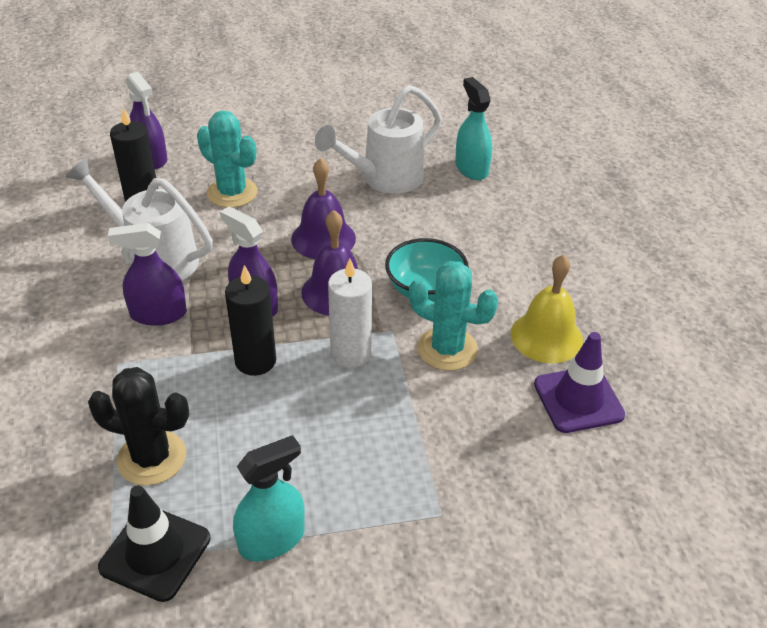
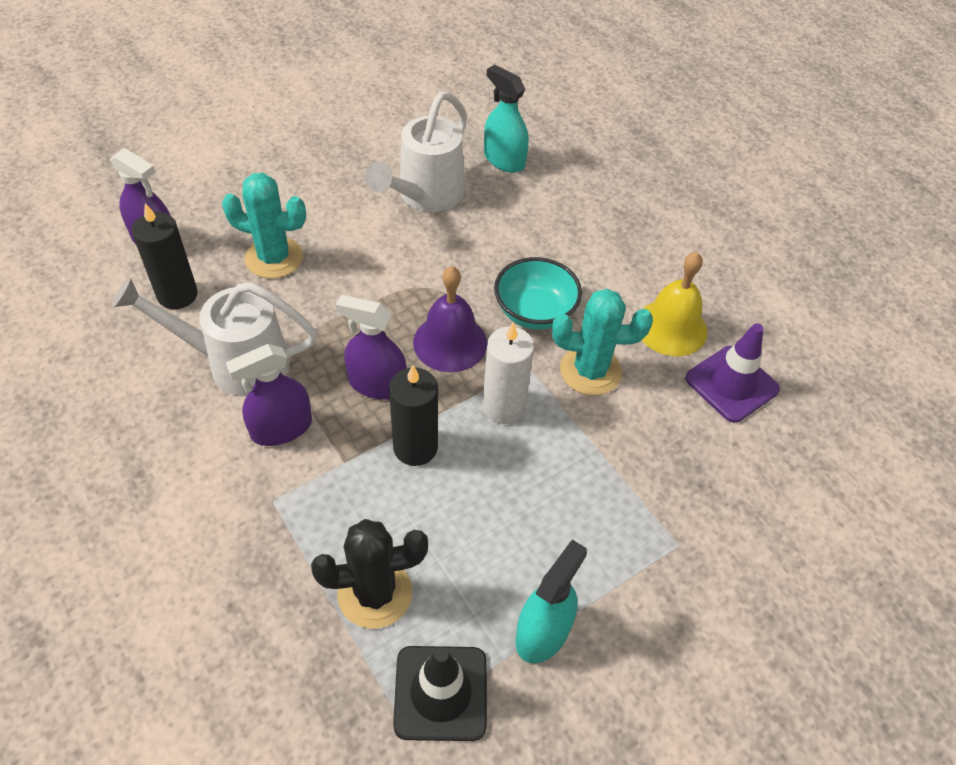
camera: 25 degrees left, 10 degrees up
(323, 238) = (402, 284): purple bell -> none

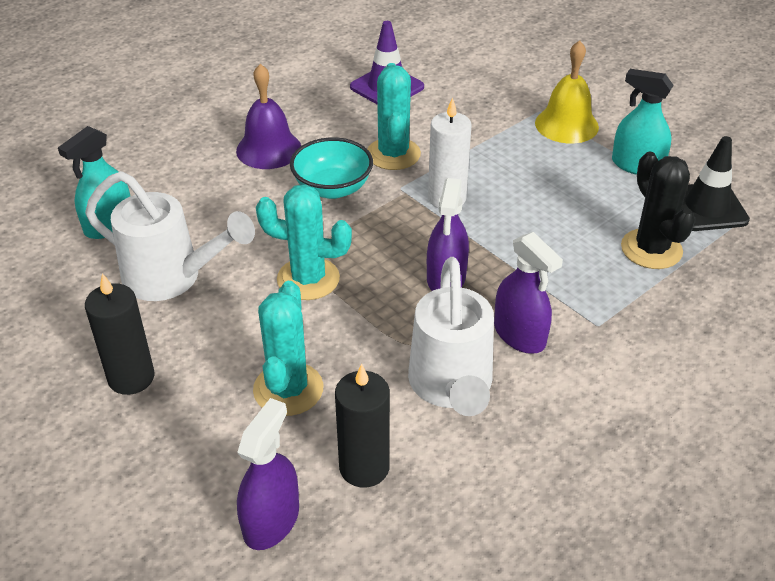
camera: 95 degrees left, 10 degrees down
(402, 281) = (308, 279): none -> turquoise cactus
(415, 447) = (507, 244): black candle -> black candle (131, 377)
(450, 342) = (382, 237): purple bell -> purple bell (268, 149)
(671, 327) = (334, 115): yellow bell -> yellow bell (566, 125)

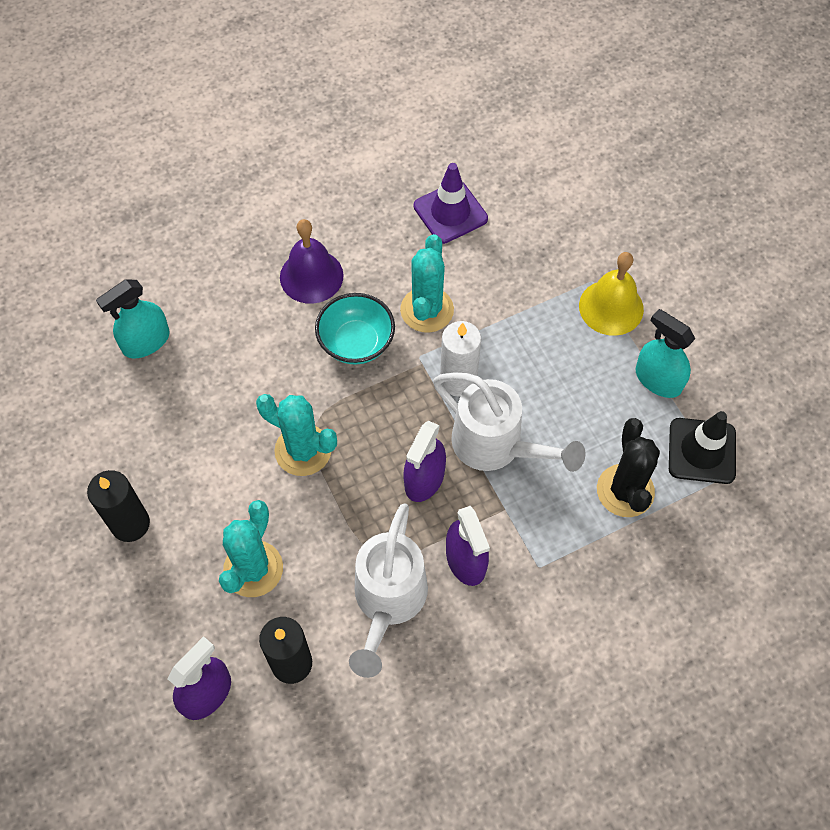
camera: 15 degrees right, 20 degrees up
(171, 278) = (186, 420): white watering can -> white watering can (495, 446)

